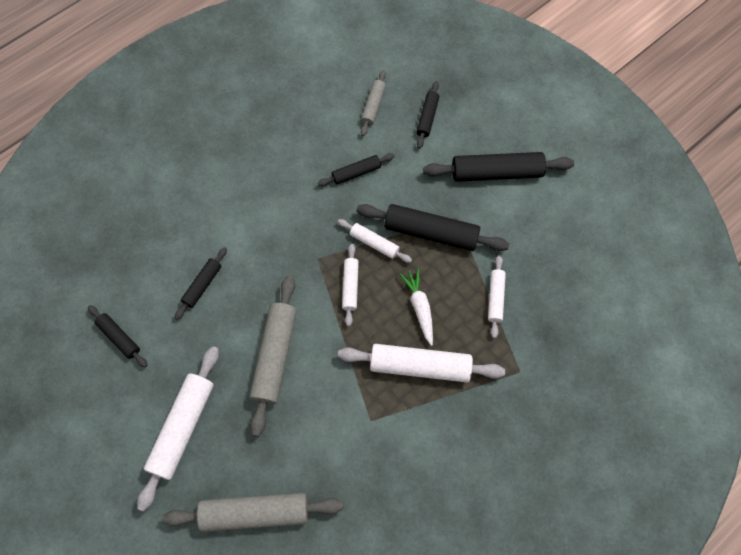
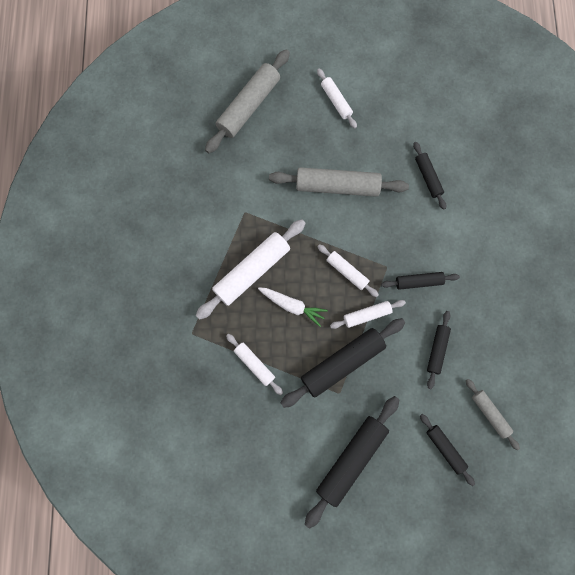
camera: 130 degrees right, 10 degrees up
(119, 338) = (430, 103): black rolling pin -> black rolling pin (418, 282)
(182, 428) = (336, 101): white rolling pin -> white rolling pin, size x0.55
(275, 357) = (337, 186): grey rolling pin -> grey rolling pin turned 45 degrees counterclockwise

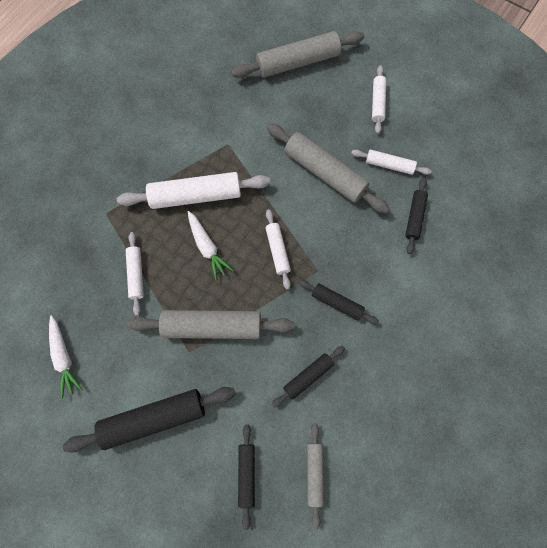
camera: 35 degrees right, 5 degrees down
(249, 464) = (64, 357): none -> white carrot
(342, 363) = (212, 327): black rolling pin -> grey rolling pin
(367, 315) = (267, 300): white rolling pin -> white rolling pin (389, 165)

